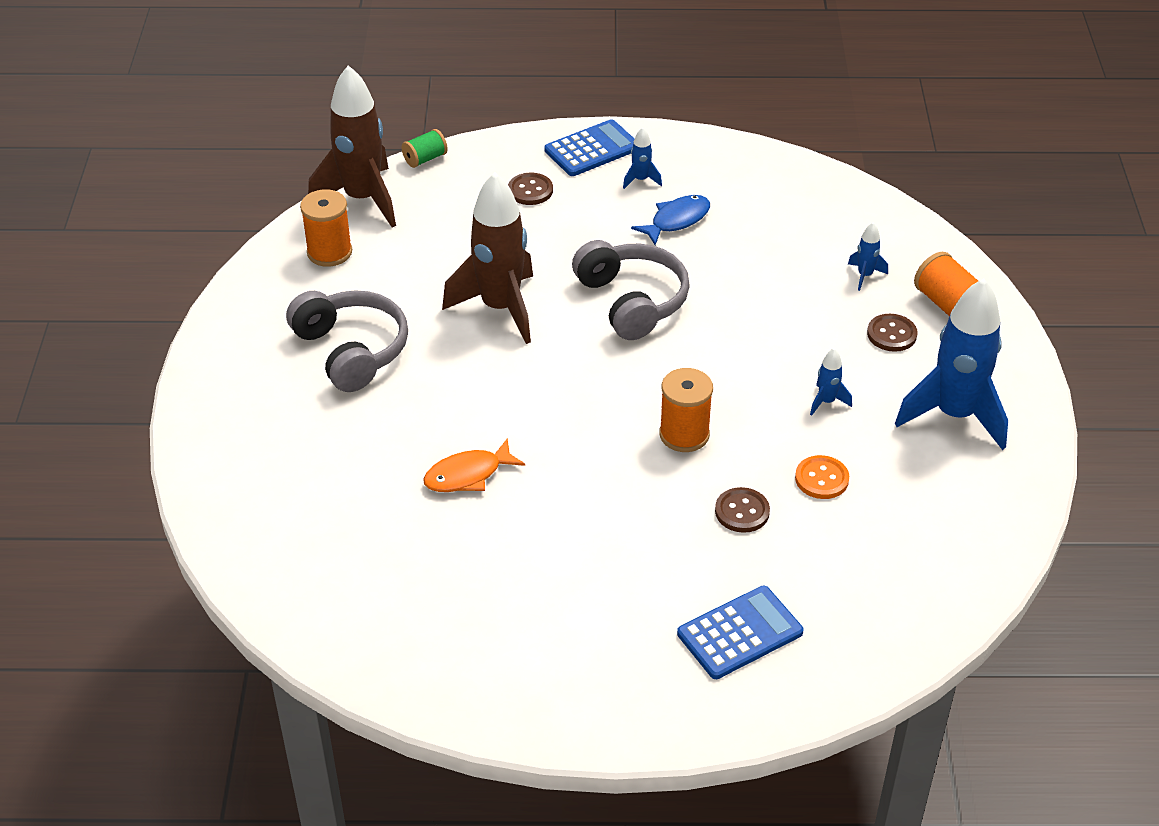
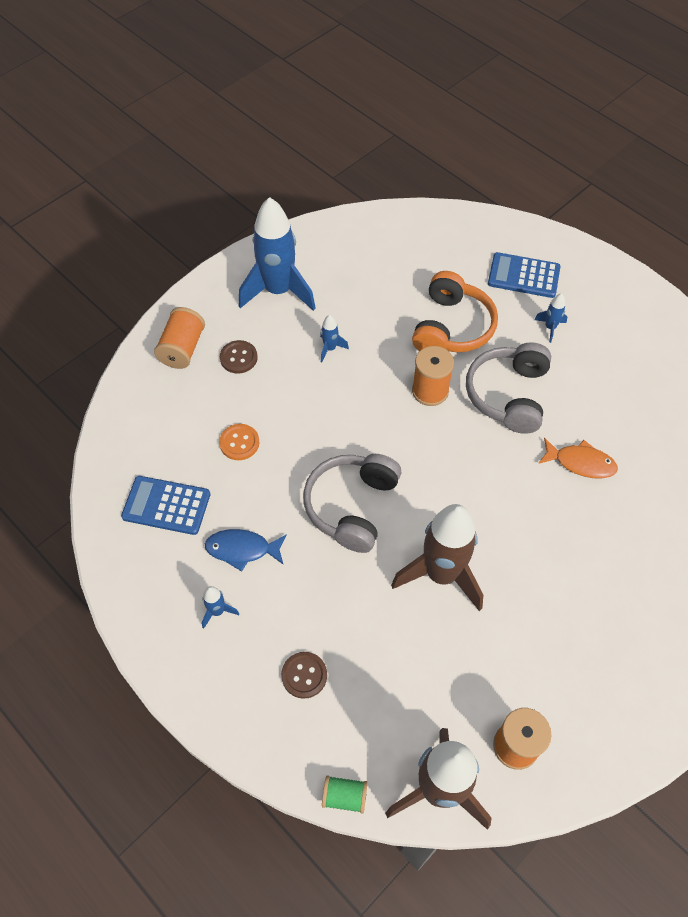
camera: 135 degrees left, 15 degrees up
(351, 350) = (576, 623): grey headphones -> grey headphones (508, 395)
(592, 149) = (211, 679): blue calculator -> blue calculator (166, 505)
(742, 511) = (452, 327): brown button -> orange headphones
(821, 479) = (390, 312): orange button -> orange button (239, 443)
(865, 276) = (195, 405): blue rocket -> blue rocket (550, 328)

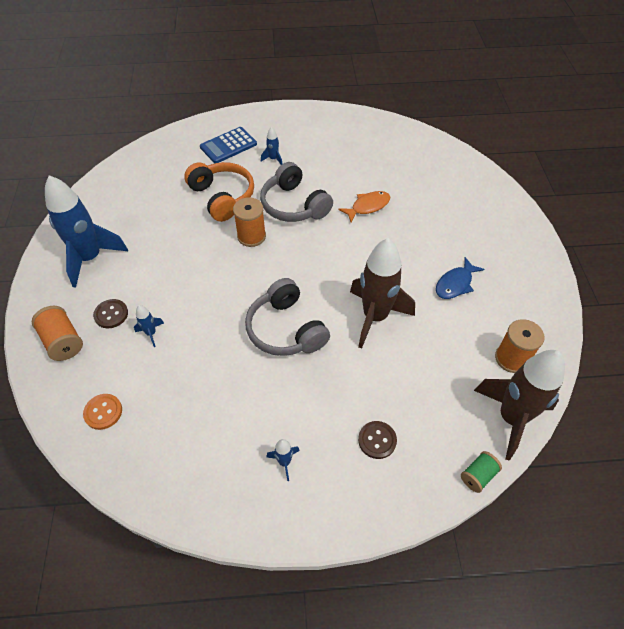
camera: 50 degrees left, 5 degrees down
(166, 505) = (172, 439): blue calculator -> none
(239, 443) = (174, 359): orange button -> orange button (103, 412)
(242, 549) = (253, 413): blue fish -> blue fish (455, 284)
(330, 349) = (165, 262): blue rocket -> blue rocket (151, 333)

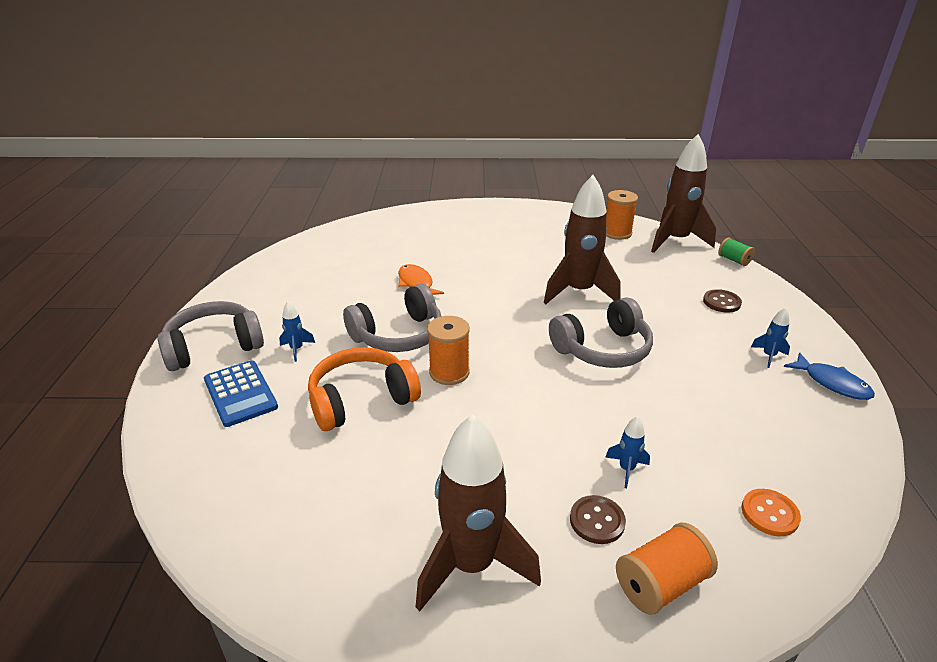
camera: 85 degrees left, 20 degrees down
(90, 258) = (471, 565): blue rocket -> brown rocket
(273, 124) = (213, 347): none -> grey headphones
(455, 284) = (535, 247): blue fish -> blue fish (832, 383)

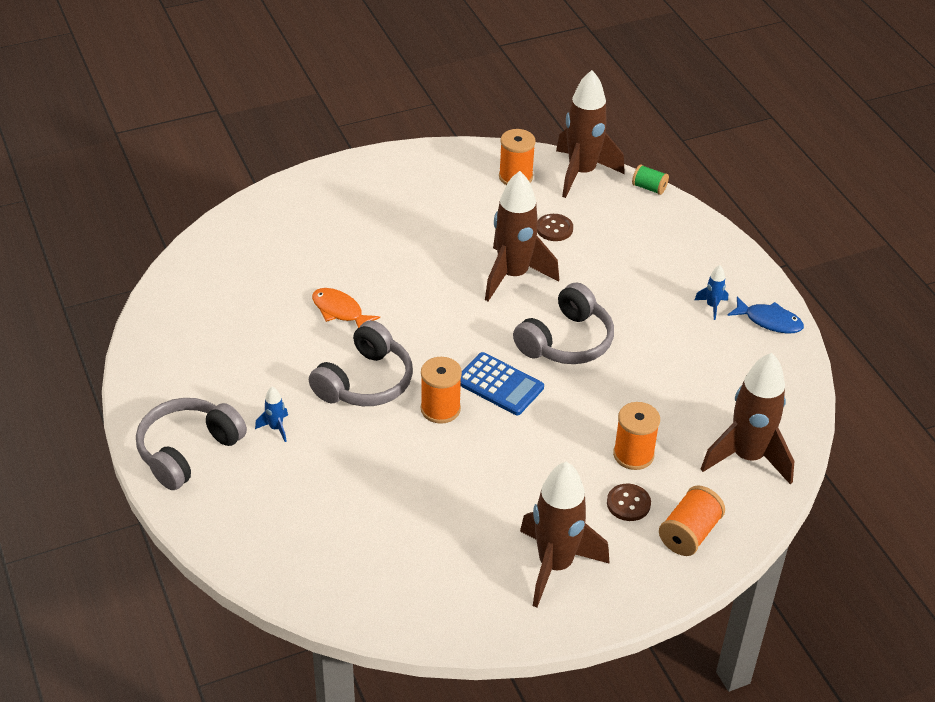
camera: 25 degrees left, 10 degrees up
(240, 393) = (261, 490): blue calculator -> blue calculator (499, 384)
(361, 400) = (379, 461): orange headphones -> none
(626, 469) = (633, 455): blue rocket -> orange spool
(721, 302) = (654, 251): brown button -> brown button (554, 229)
(769, 513) = (747, 457): orange button -> brown rocket

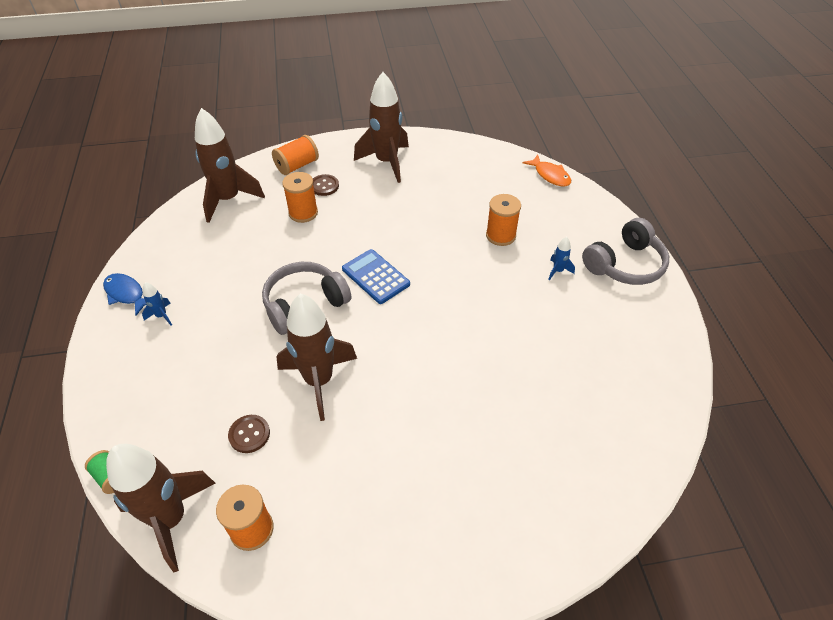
camera: 165 degrees left, 5 degrees up
(339, 311) = (495, 370): orange fish -> orange fish (550, 175)
(365, 382) = (482, 296): grey headphones -> none
(440, 409) = (428, 265): orange spool -> orange spool (500, 235)

